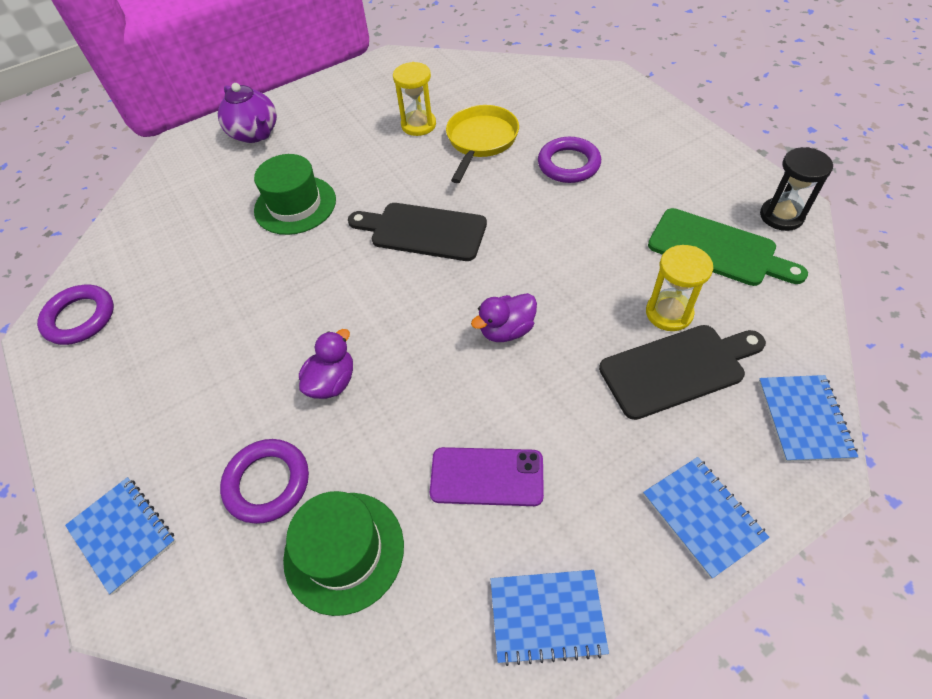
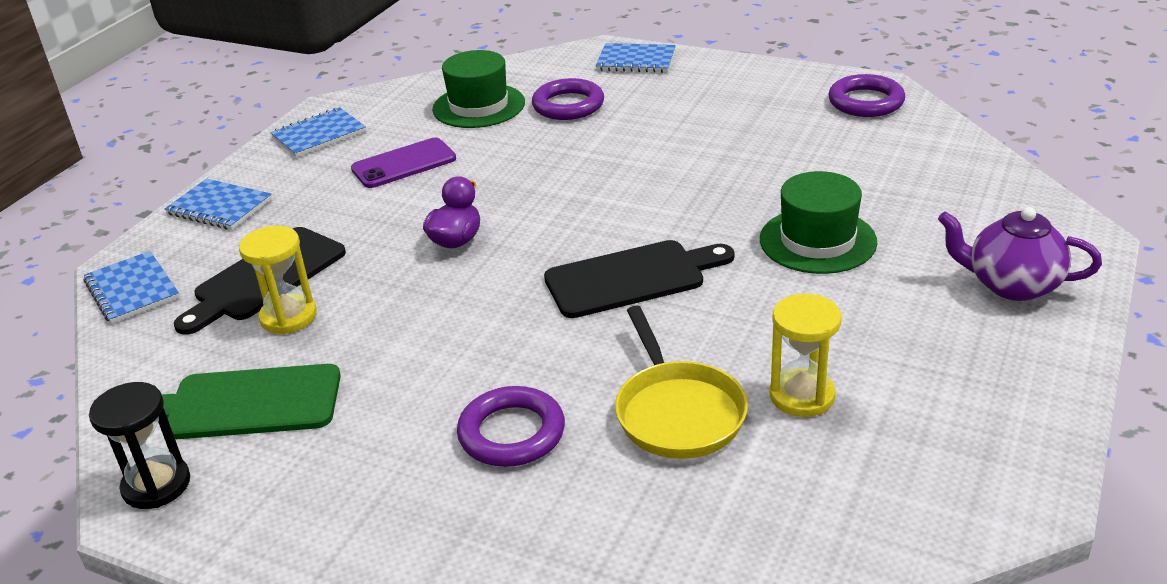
camera: 145 degrees right, 20 degrees down
(332, 382) = (584, 156): purple duck -> none

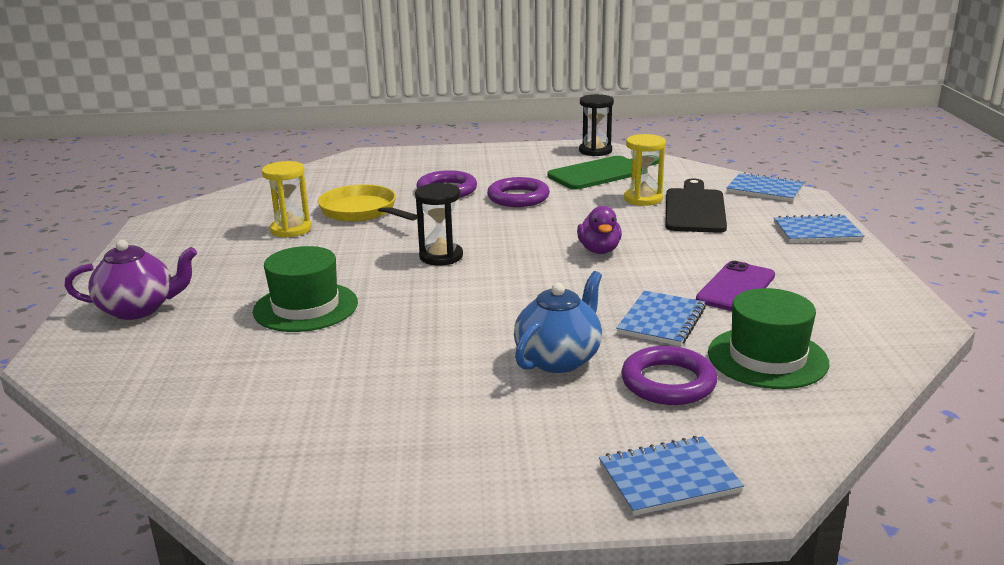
camera: 150 degrees right, 10 degrees down
(319, 135) = (866, 293): blue notebook -> blue notebook (661, 321)
(624, 137) = (559, 359): none -> blue teapot
(631, 278) = (441, 256): black cutting board -> black hourglass
(866, 102) = (288, 478): purple ring -> purple ring (518, 197)

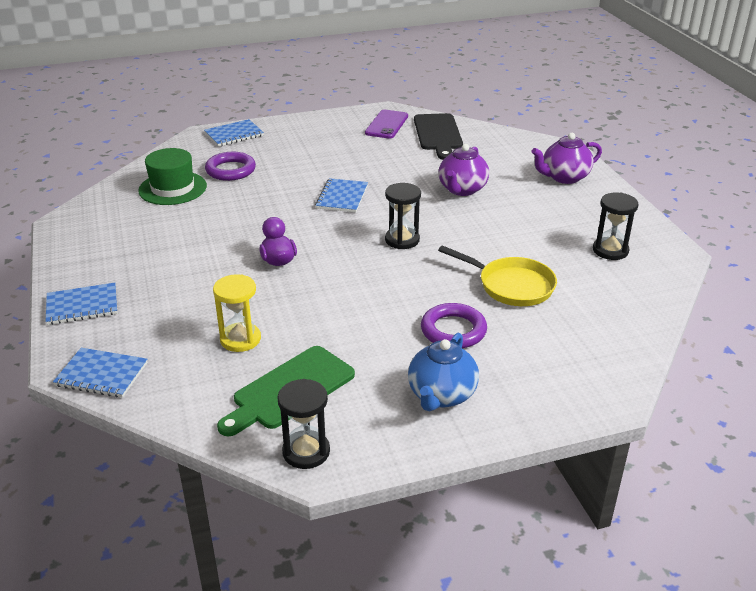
camera: 165 degrees right, 10 degrees up
(222, 228) = (610, 250): none -> black hourglass
(291, 229) = (550, 255): yellow hourglass -> none
(305, 307) = (462, 189): green hat -> purple teapot
(518, 197) = (372, 326): purple ring -> none
(559, 359) = (291, 176): blue teapot -> blue teapot (441, 395)
(661, 321) = (231, 204): blue notebook -> blue notebook (342, 197)
(694, 209) = (188, 327): black cutting board -> black cutting board (438, 134)
(736, 288) = (176, 235): purple phone -> purple phone (386, 125)

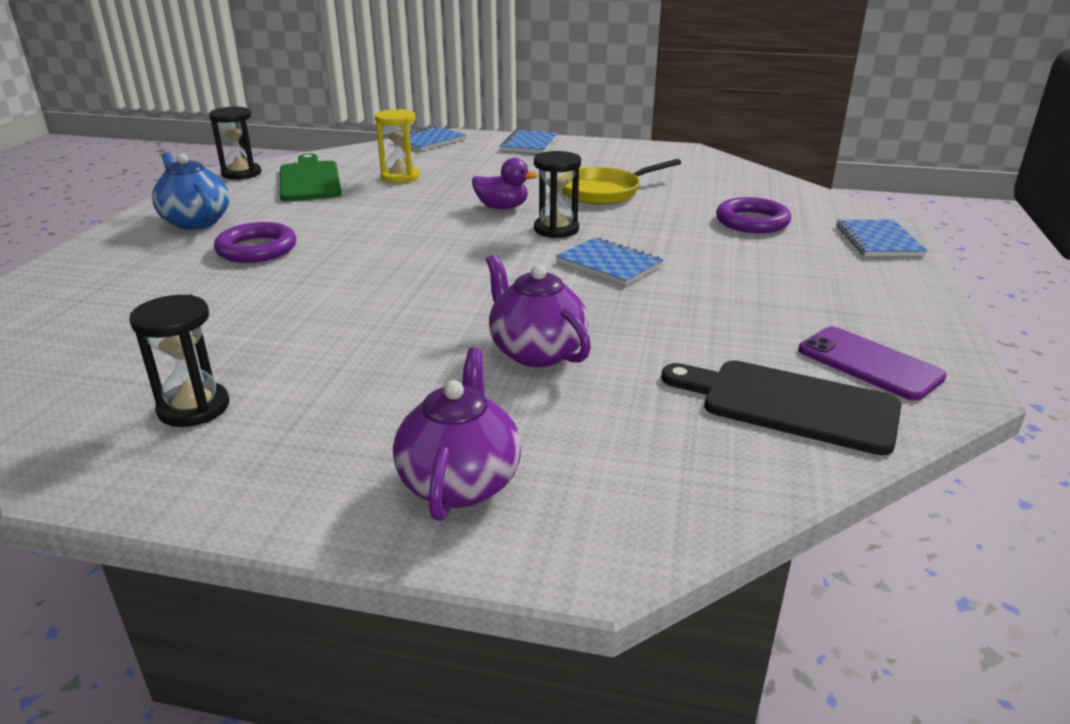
camera: 120 degrees right, 5 degrees down
(172, 188) = (724, 191): green hat -> none
(402, 240) = (455, 270): black hourglass -> black hourglass (556, 229)
(511, 286) = (263, 301): yellow pan -> yellow pan (604, 191)

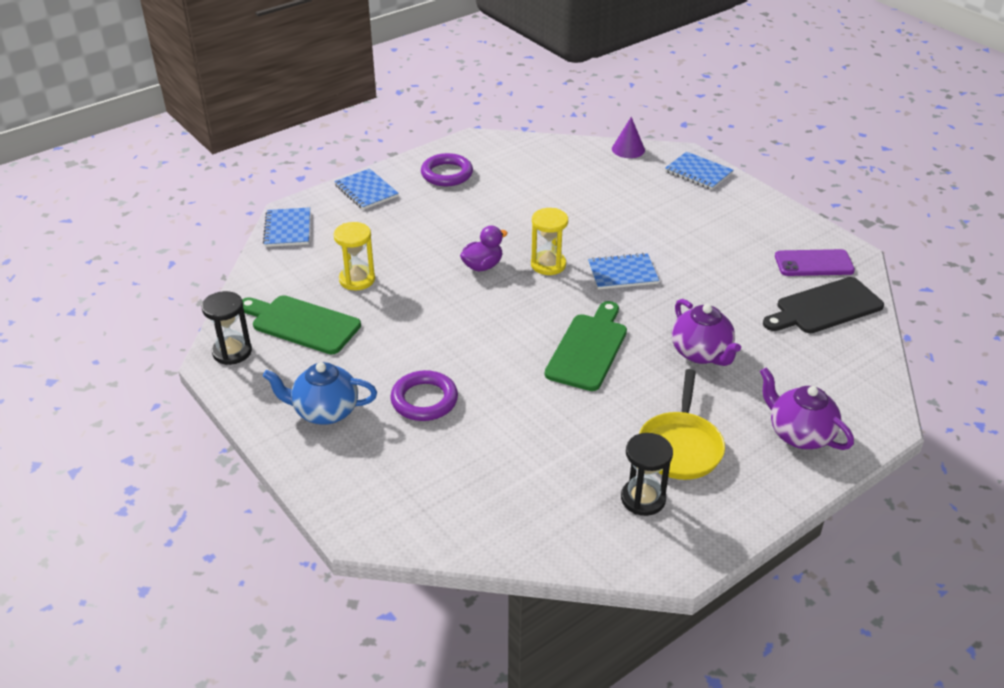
camera: 50 degrees left, 10 degrees up
(444, 289) = (588, 349): none -> green cutting board
(536, 352) = (701, 353): purple teapot -> purple teapot turned 120 degrees counterclockwise
(556, 229) = (548, 265): black hourglass -> yellow hourglass
(604, 191) = (508, 213): yellow pan -> yellow pan (680, 447)
(752, 221) = (624, 192): purple ring -> purple ring (447, 174)
(829, 200) = (628, 149): none -> purple cone

